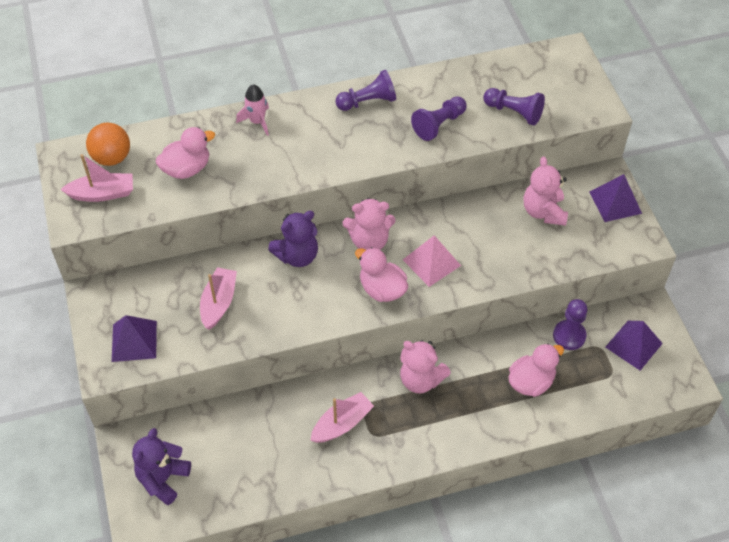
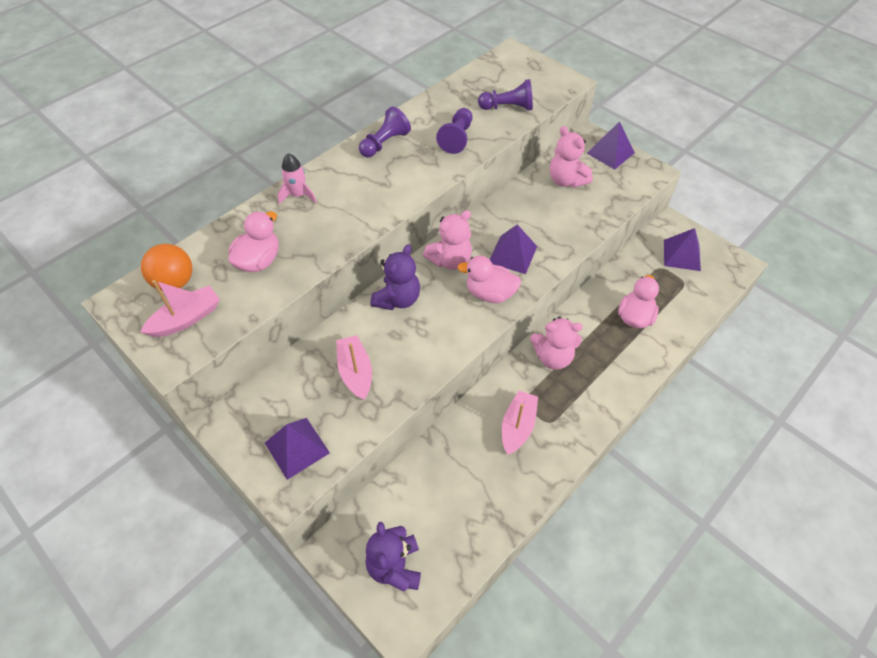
camera: 30 degrees left, 0 degrees up
(431, 262) = (513, 254): pink pyramid -> purple pyramid
(569, 336) = (633, 269): purple pawn -> none

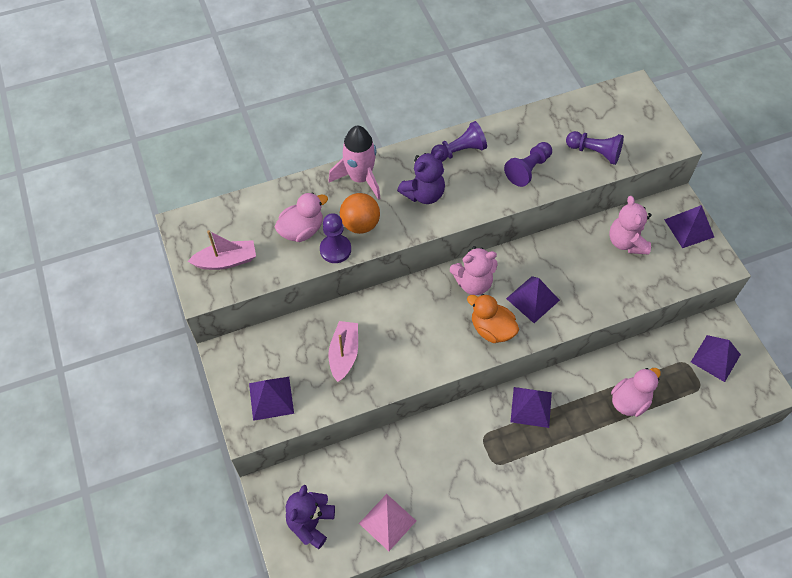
camera: 25 degrees right, 5 degrees up
(175, 282) = (230, 224): orange ball -> orange ball (360, 224)
(298, 195) = (360, 178): pink rocket -> pink rocket, size x1.62
(304, 266) = (335, 250): none -> purple pawn
(397, 299) = (409, 302): purple teddy bear -> purple teddy bear (423, 194)
(475, 527) = (387, 522): none -> pink pyramid
(490, 293) = (491, 329): pink duck -> orange duck
(517, 426) = (466, 455): pink boat -> none
(553, 357) = (531, 407): pink teddy bear -> purple pyramid

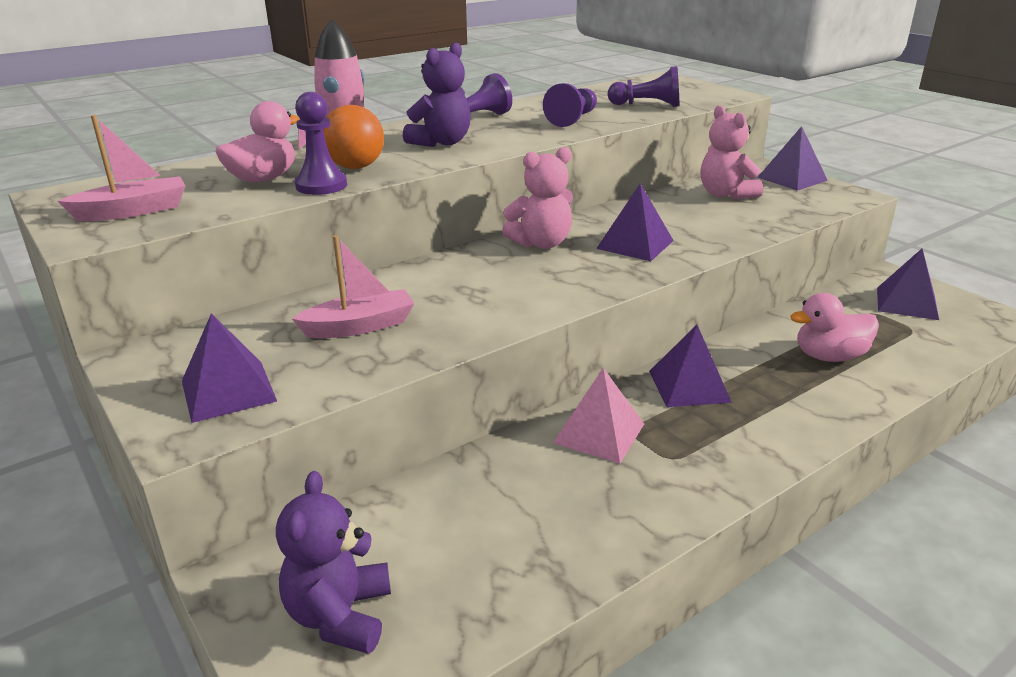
camera: 15 degrees left, 30 degrees down
(344, 354) = (359, 326): pink boat -> pink boat turned 75 degrees clockwise
(387, 522) = (507, 578): pink pyramid -> pink pyramid (599, 433)
(491, 329) = (592, 273): orange duck -> none
(629, 401) = (829, 356): pink duck -> pink duck turned 135 degrees counterclockwise

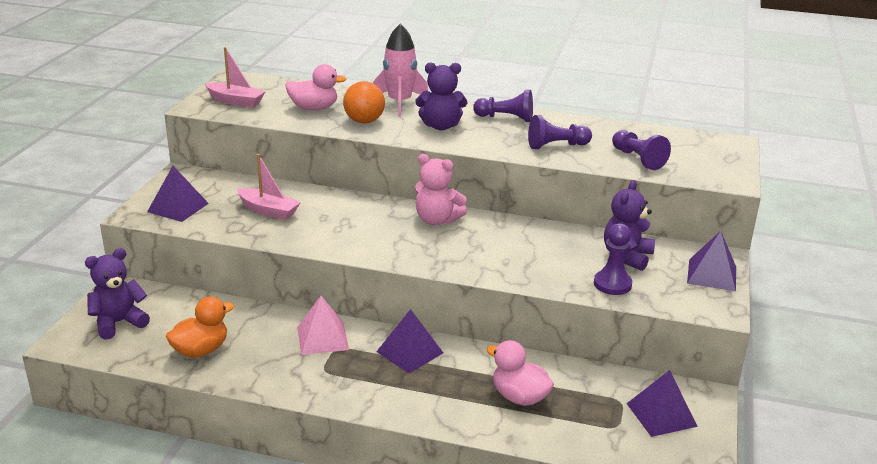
camera: 50 degrees right, 0 degrees up
(321, 186) = (324, 125): purple pawn -> purple pawn (612, 284)
(519, 549) = (201, 350): none -> orange duck
(635, 244) = (480, 250): purple pyramid -> none
(725, 194) = (627, 256): pink teddy bear -> purple teddy bear

